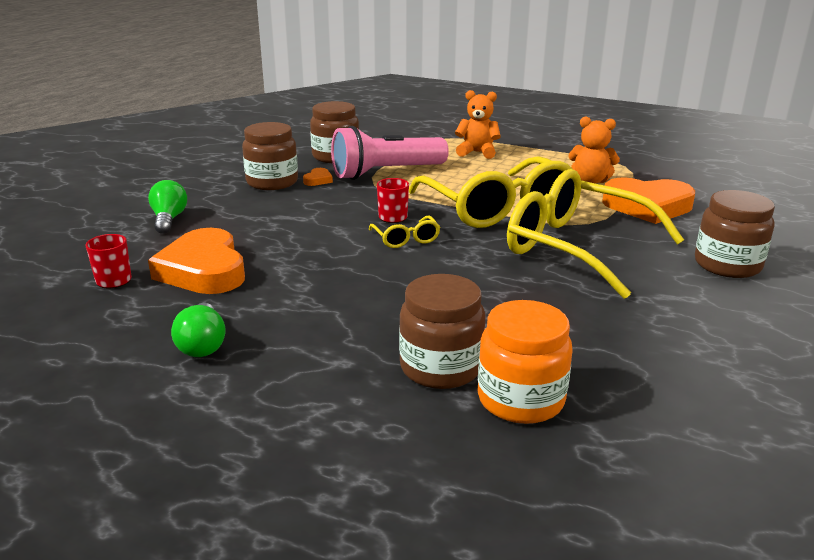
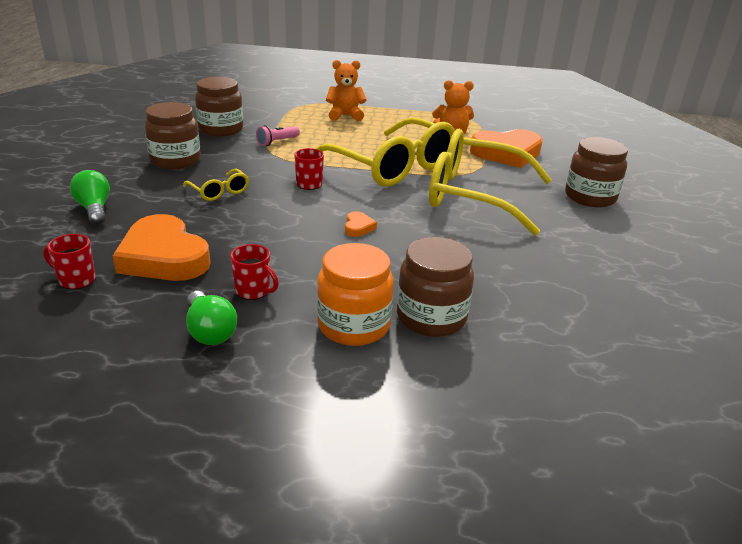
camera: 20 degrees left, 5 degrees up
(269, 313) = (253, 291): none -> red mug
(318, 180) = (218, 154): orange heart -> orange heart (358, 227)
(386, 173) = (277, 142): pink flashlight -> pink flashlight, size x0.42
(406, 239) = (332, 203): yellow glasses -> yellow glasses (219, 191)
(520, 399) = (508, 334): orange jar -> orange jar (353, 325)

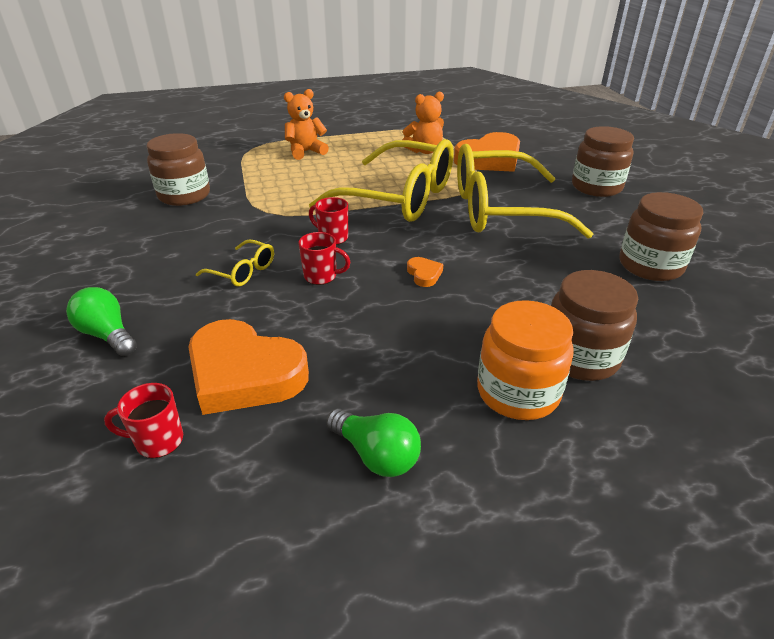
camera: 20 degrees left, 5 degrees up
(175, 160) = (161, 245): brown jar -> brown jar (650, 266)
(253, 291) = (381, 385): red mug -> red mug (321, 276)
(277, 142) = (259, 196): pink flashlight -> none

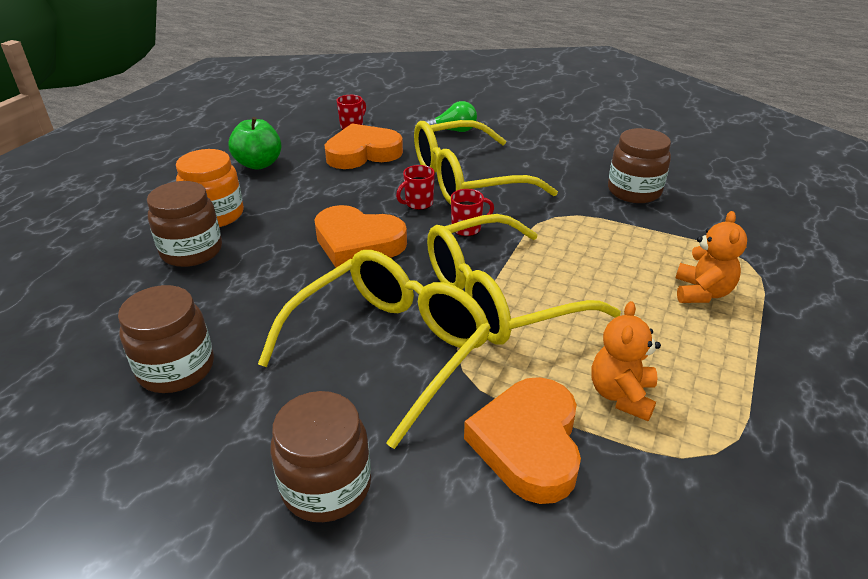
camera: 130 degrees right, 0 degrees up
(242, 271) = (467, 180): yellow glasses -> yellow glasses, size x2.44
(376, 455) = (259, 164): green light bulb -> green apple
(424, 274) = (358, 243): orange heart -> orange heart, size x2.43

